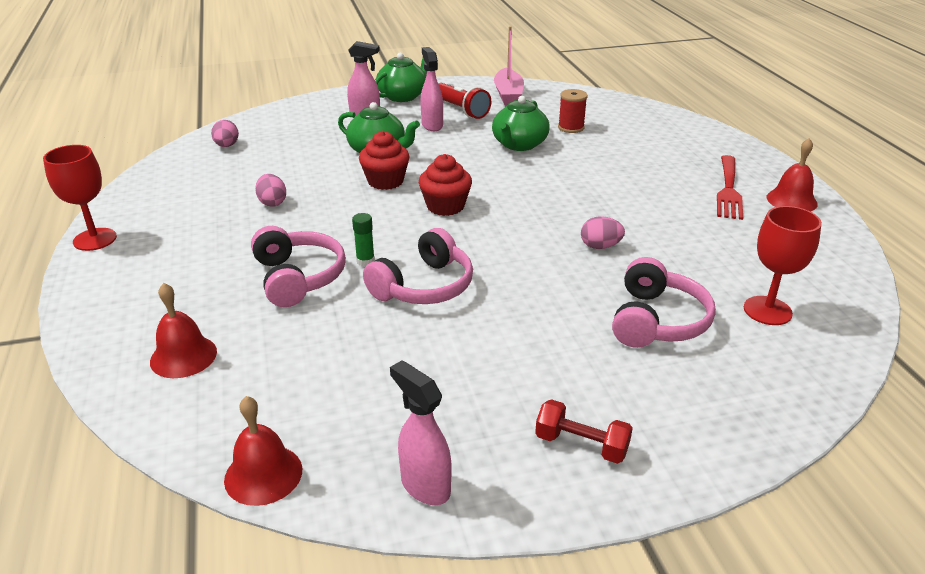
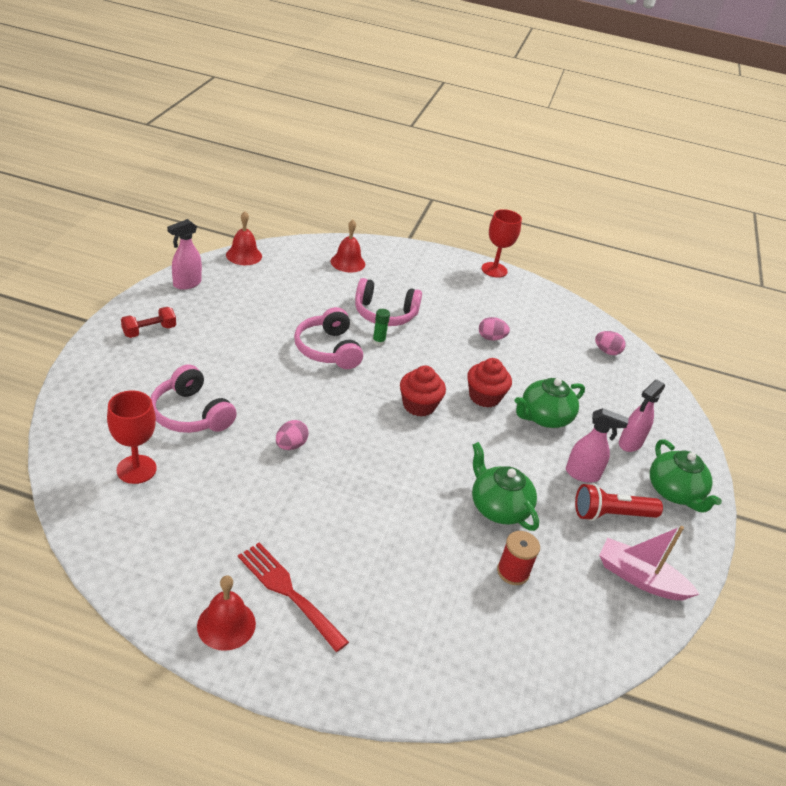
camera: 115 degrees right, 5 degrees up
(424, 486) = (186, 284): pink spray bottle -> pink spray bottle turned 150 degrees clockwise

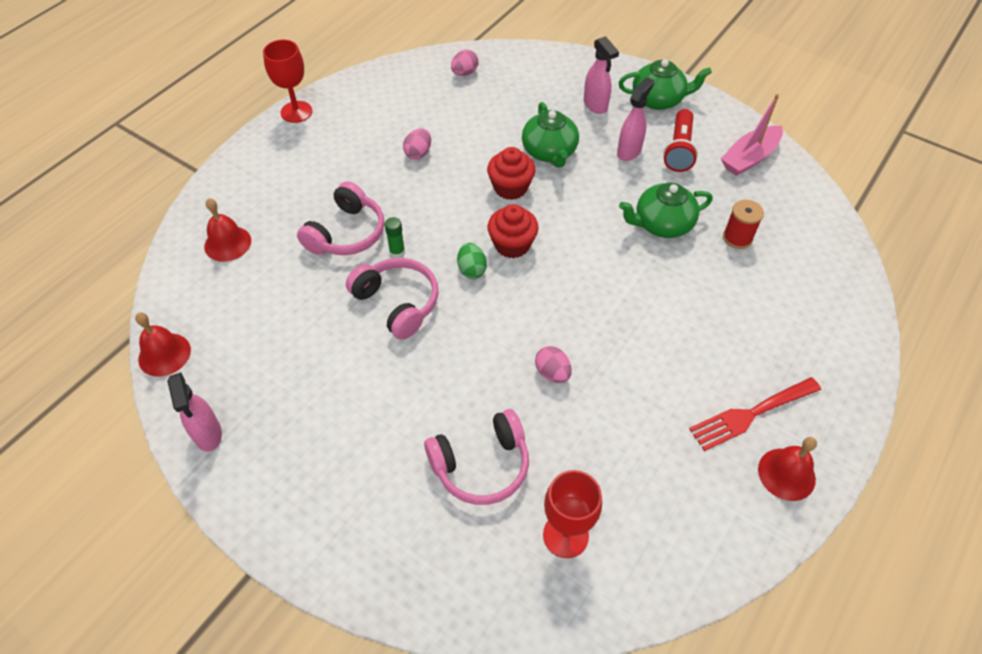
camera: 65 degrees left, 15 degrees up
(149, 331) = (303, 494): red dumbbell -> none
(328, 349) = (397, 303): pink headphones -> pink headphones turned 135 degrees counterclockwise
(380, 385) = (471, 270): none -> green egg

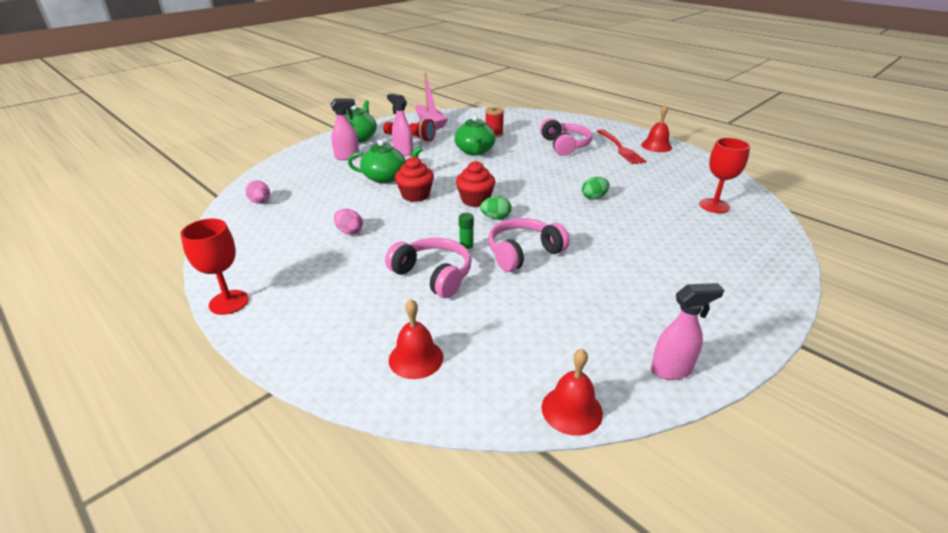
camera: 80 degrees left, 20 degrees down
(481, 465) = (672, 229): pink headphones -> pink headphones (565, 145)
(552, 373) = (594, 197): pink egg -> green egg

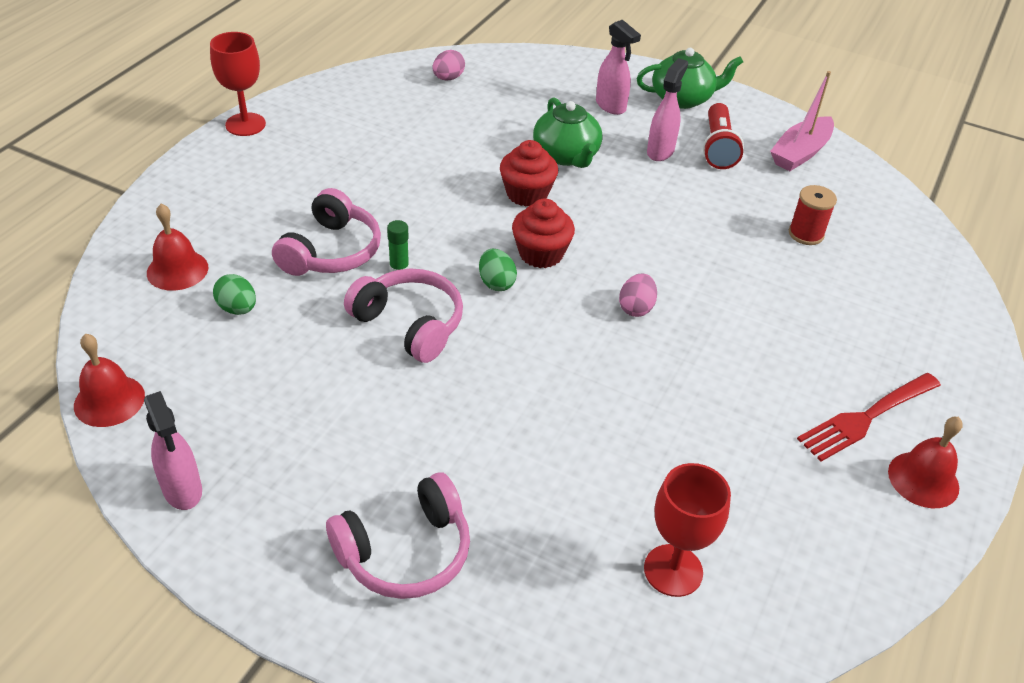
camera: 70 degrees right, 10 degrees up
(349, 231) = (407, 162): pink egg -> pink egg (636, 308)
(475, 151) = (715, 224): green teapot -> none
(565, 145) = (820, 333): pink headphones -> pink headphones (405, 552)
(594, 197) = (618, 389): green egg -> green egg (237, 308)

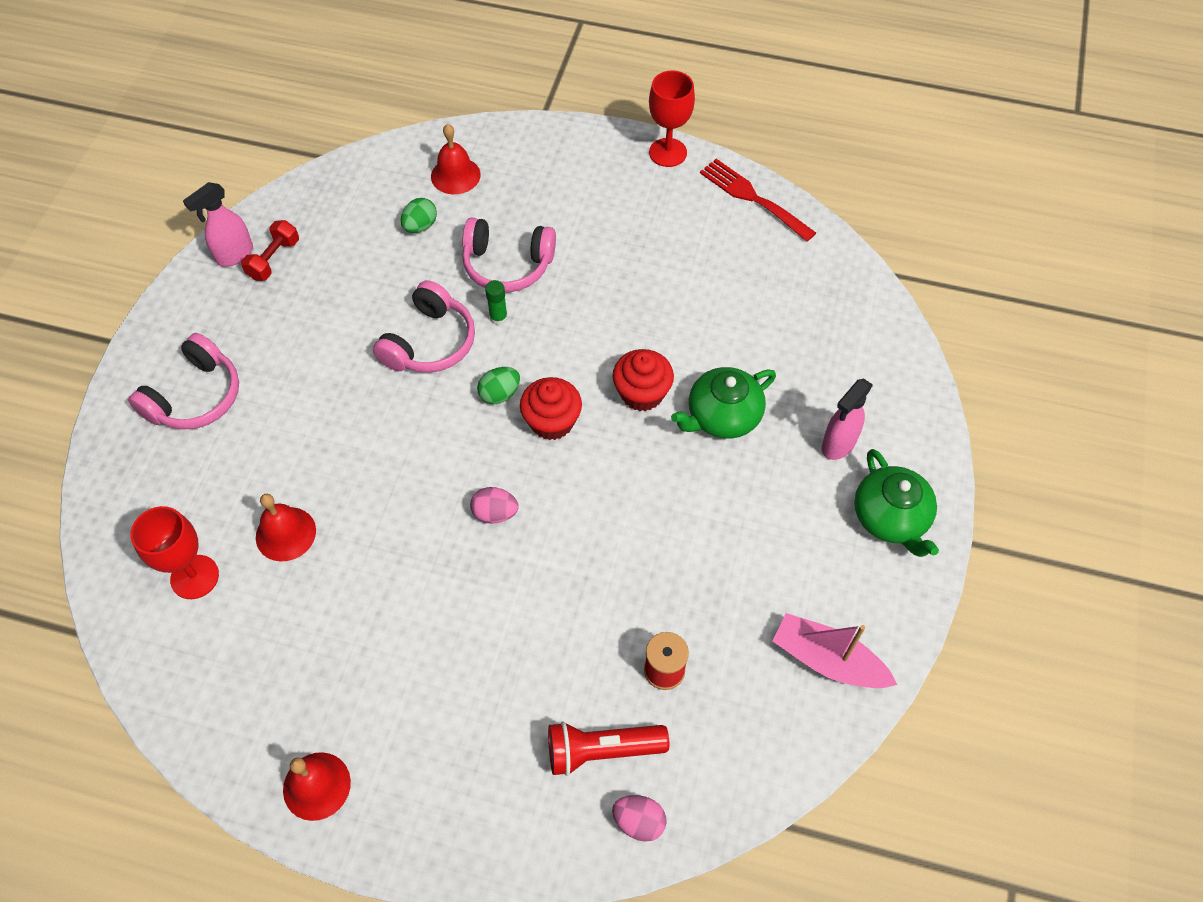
camera: 80 degrees right, 15 degrees up
(109, 400) = (309, 187): red bell -> red bell (285, 533)
(213, 449) = (274, 259): none -> red dumbbell
(405, 552) = (195, 397): pink headphones -> pink headphones turned 105 degrees counterclockwise
(448, 78) = (822, 284): pink egg -> pink egg (639, 821)
(660, 151) = (767, 506): pink spray bottle -> none
(718, 148) = (800, 566): red flashlight -> red flashlight (602, 750)
(866, 418) = (387, 733): red fork -> red fork (752, 198)

